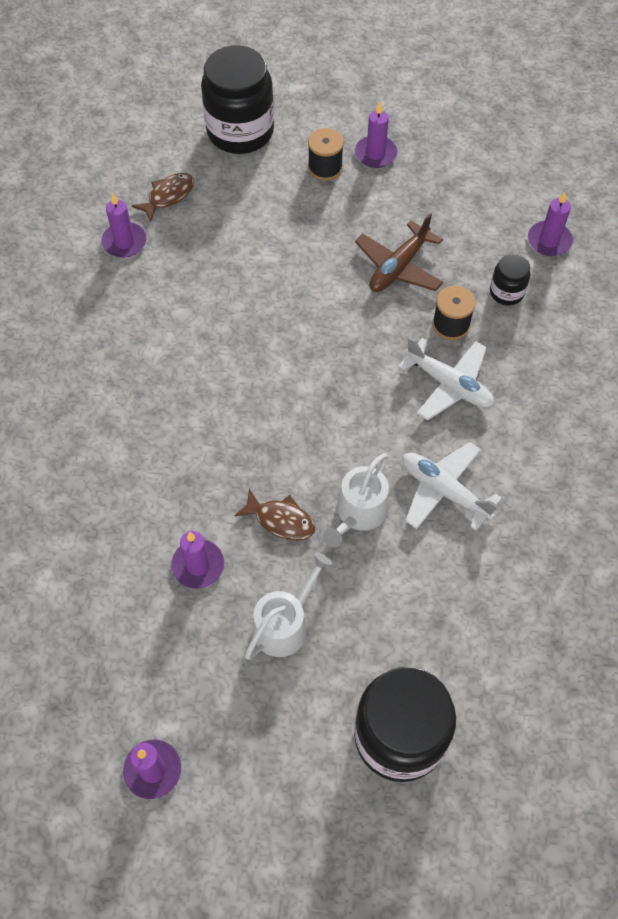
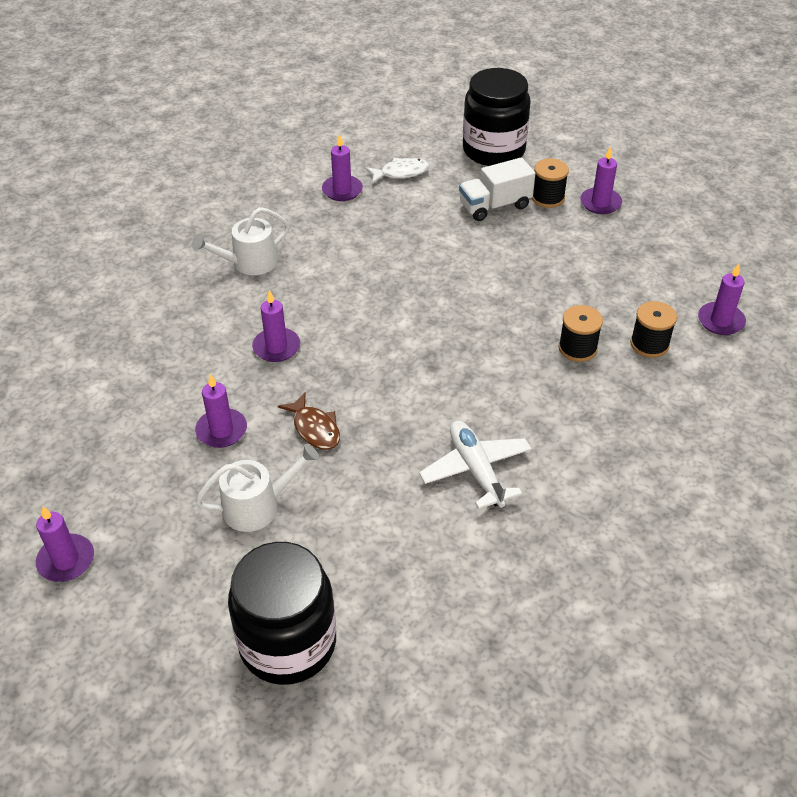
camera: 30 degrees right, 15 degrees down
(168, 196) = (401, 173): brown fish -> white fish
(186, 452) = (276, 347): none -> purple candle
(283, 198) = (495, 206): none -> white truck
(359, 513) = (386, 453): white watering can -> white watering can (249, 263)
(398, 267) = (560, 289): brown plane -> none
(449, 384) = (542, 392): white plane -> none
(506, 292) = (649, 344): black jar -> black spool

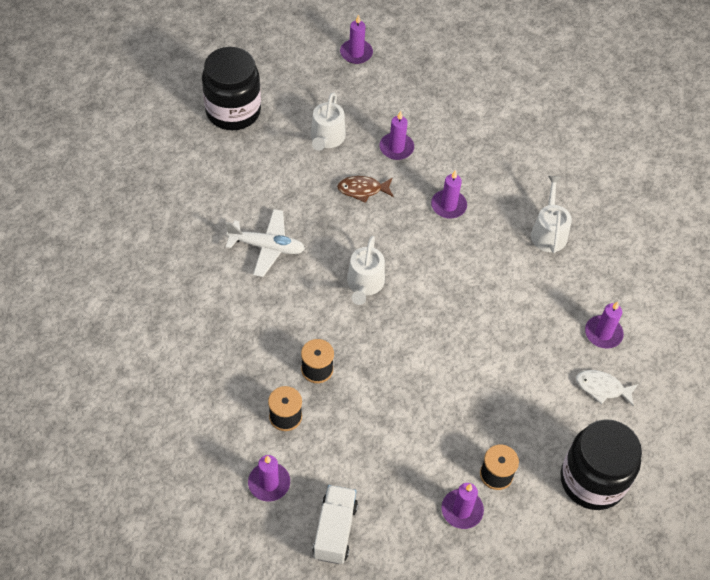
camera: 120 degrees right, 10 degrees up
(401, 173) = (602, 388): white fish -> white fish turned 90 degrees clockwise
(443, 363) = (365, 284): none -> white watering can
(495, 206) = (511, 427): white truck -> white truck (334, 530)

